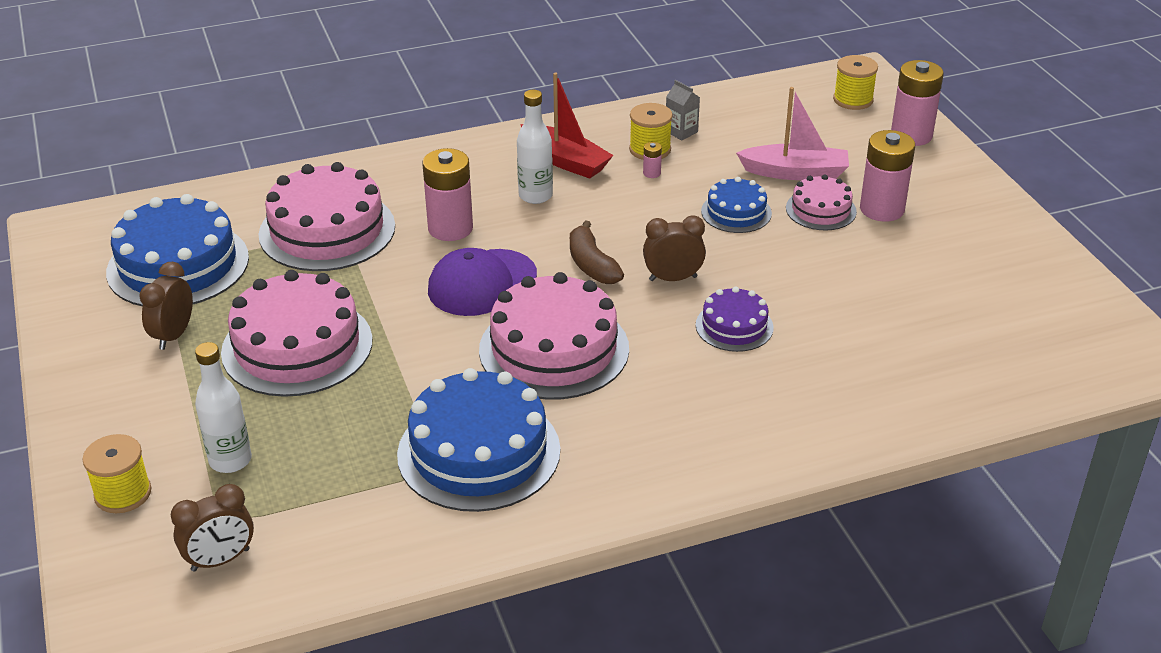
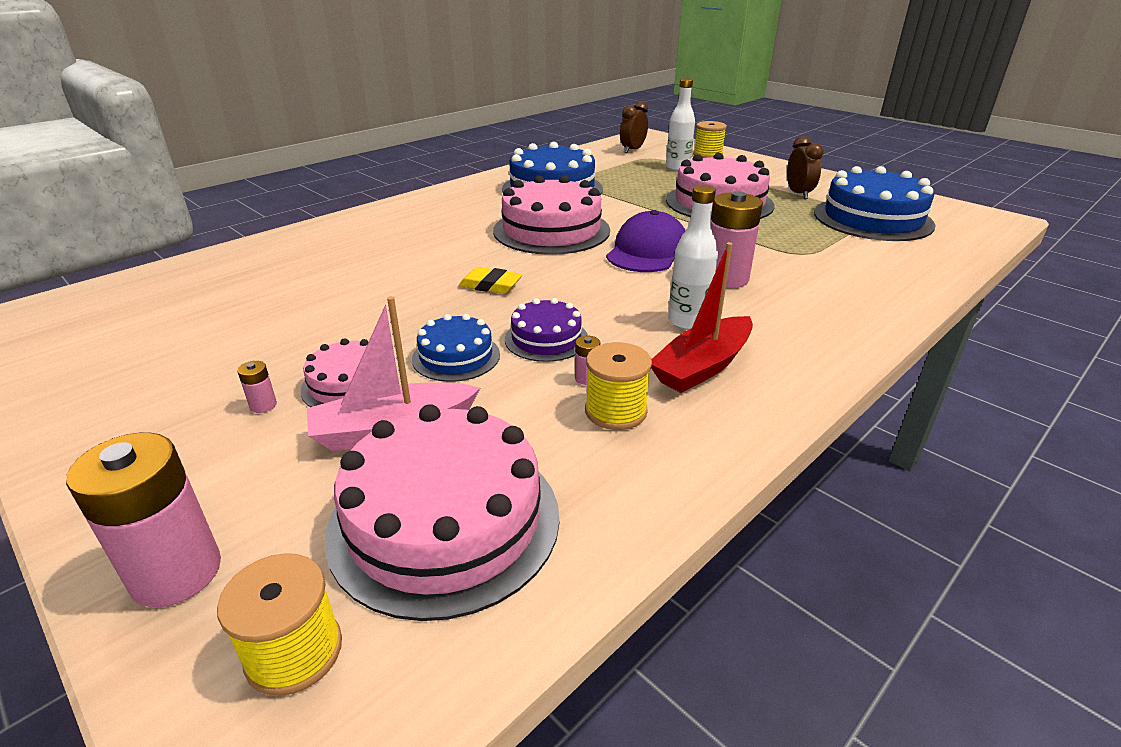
camera: 155 degrees right, 5 degrees down
(327, 230) = (818, 256): pink cake -> pink cake (444, 521)
(565, 161) = (702, 367): red boat -> red boat turned 60 degrees counterclockwise
(592, 265) = (571, 280): brown banana -> none
(673, 278) = (490, 285): brown clock -> yellow eraser
(681, 132) = (594, 455): grey carton -> none
(734, 326) = (419, 266): purple cake -> purple cake (546, 339)
(882, 209) = (263, 405): pink battery -> pink battery, size x0.42

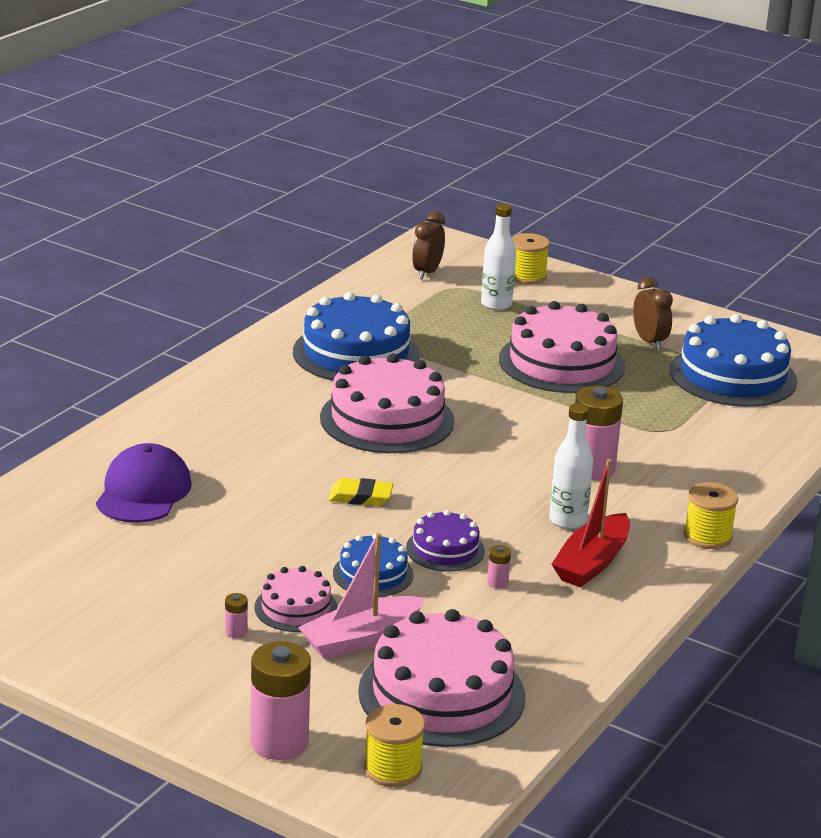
camera: 15 degrees left, 5 degrees down
(615, 411) = (532, 607): yellow spool -> yellow spool (707, 536)
(647, 251) = (503, 440): purple cap -> purple cap (143, 492)

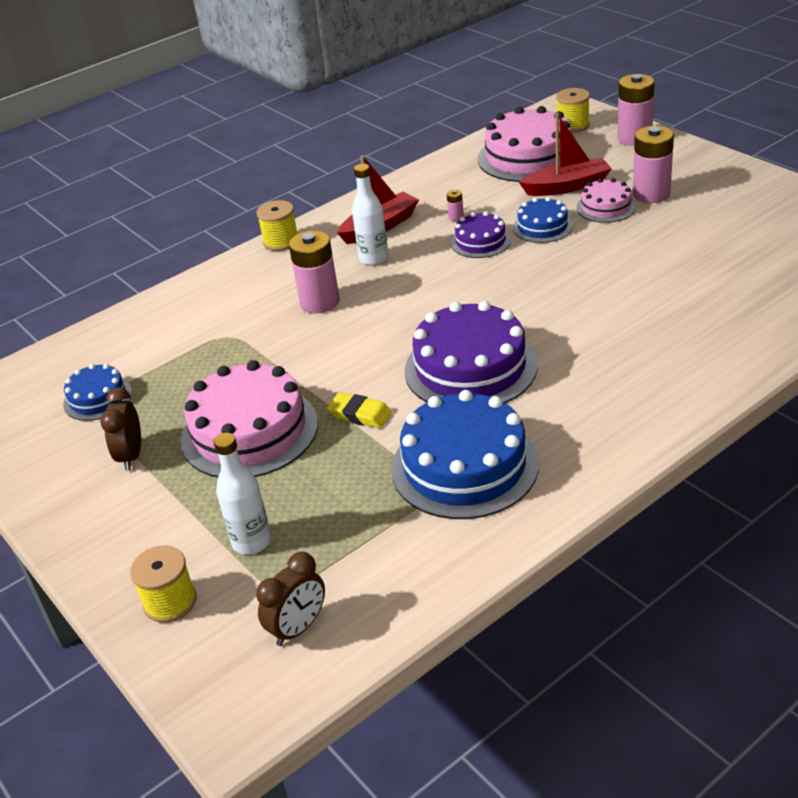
camera: 155 degrees left, 10 degrees up
(143, 492) = (717, 303): purple cap -> none
(236, 632) = (651, 194): pink battery -> pink battery, size x2.41
(360, 497) = (528, 288): yellow eraser -> yellow eraser (360, 414)
(361, 639) = (567, 186): pink boat -> red boat
(387, 419) = (470, 368): pink cake -> purple cake
(733, 376) = (97, 398): blue cake -> blue cake, size x0.53

